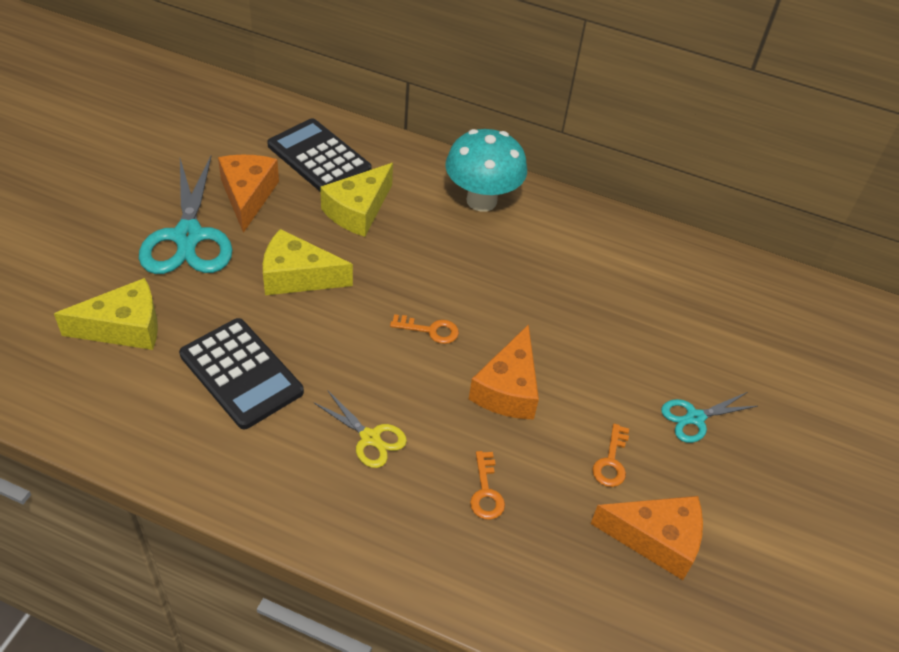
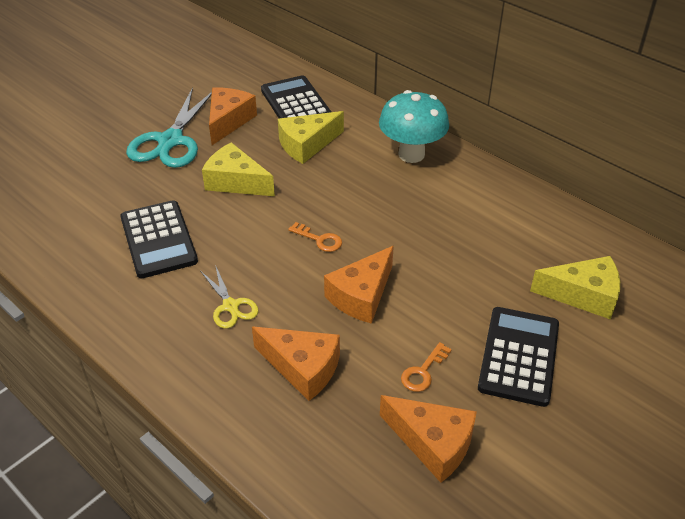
camera: 25 degrees right, 5 degrees down
(124, 327) = (93, 192): yellow cheese -> yellow cheese (583, 295)
(486, 492) = (302, 368): orange key -> orange cheese
(695, 418) = (518, 356): turquoise scissors -> black calculator

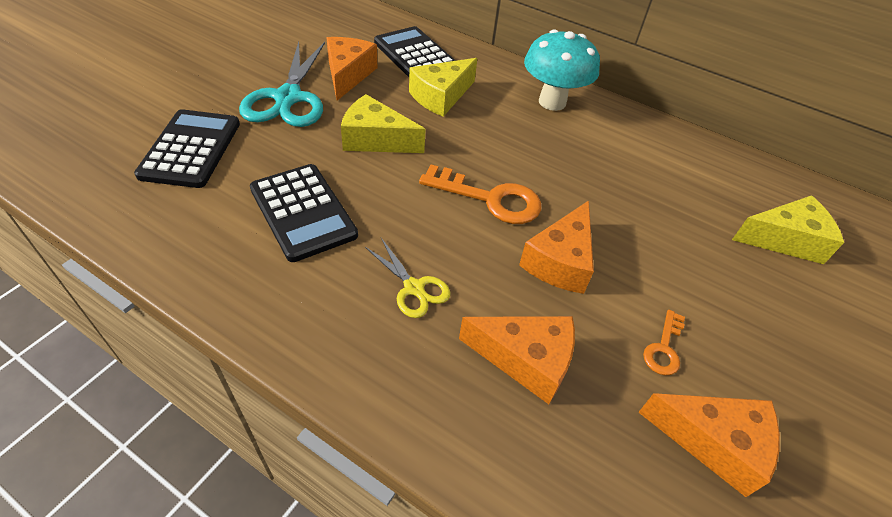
camera: 15 degrees left, 5 degrees up
(319, 239) = (490, 199): orange key -> orange key, size x1.88
(518, 356) = (755, 316): black calculator -> black calculator (190, 149)

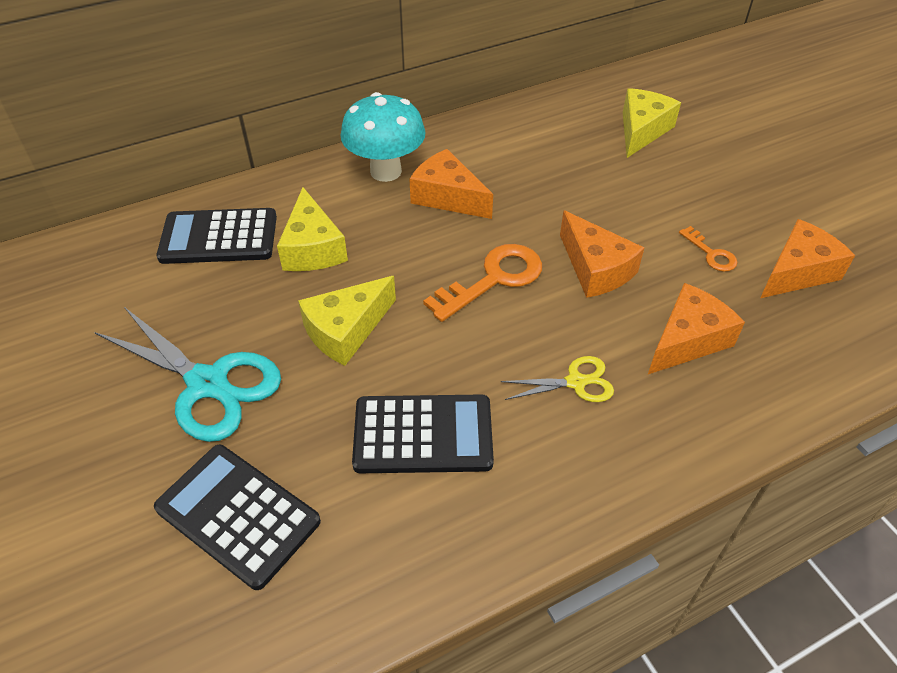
camera: 55 degrees left, 0 degrees up
(348, 75) = (207, 311): orange cheese -> orange cheese (447, 197)

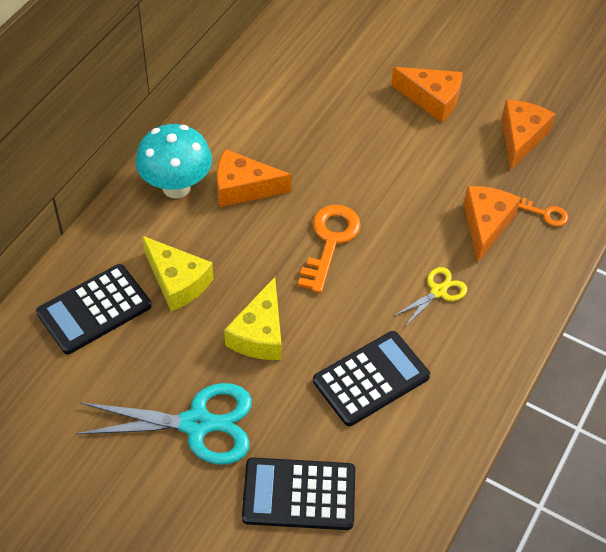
camera: 35 degrees left, 5 degrees up
(595, 269) = (392, 199): orange cheese -> orange cheese (432, 99)
(642, 131) = (343, 59): yellow cheese -> none
(711, 254) = (459, 149): orange key -> orange key (544, 213)

